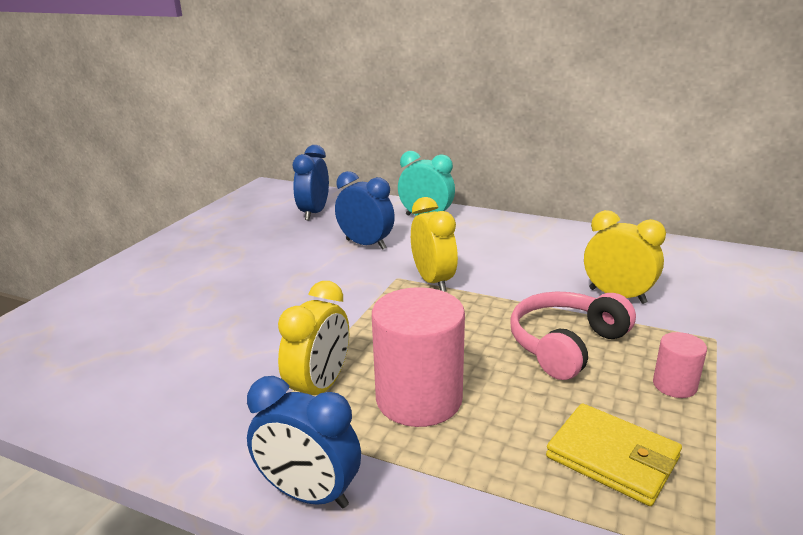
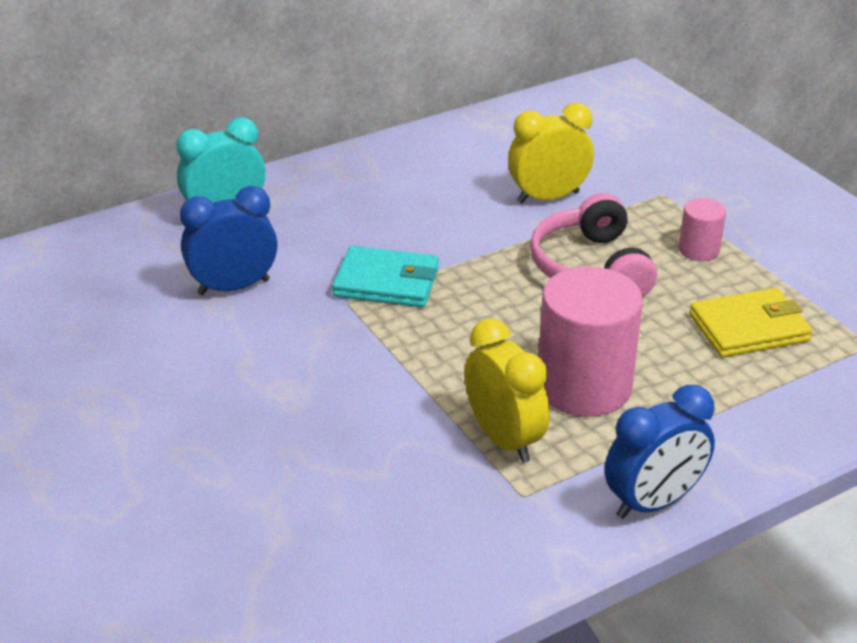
camera: 55 degrees left, 10 degrees up
(314, 213) = (75, 288): blue clock -> none
(433, 281) = (386, 282): yellow clock -> turquoise wallet

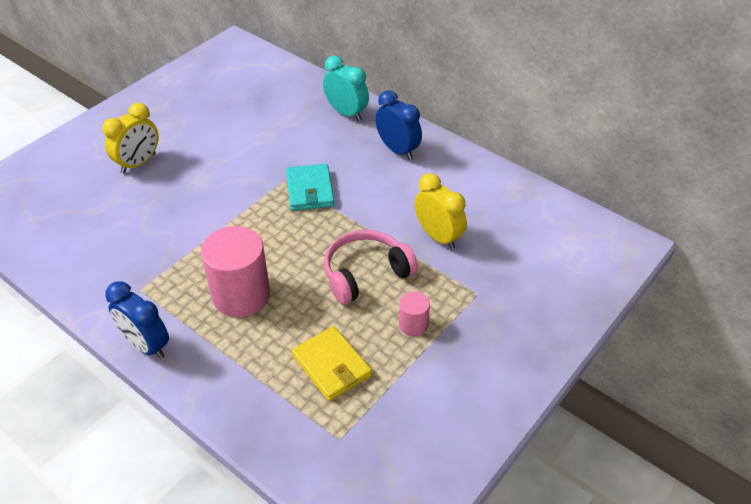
camera: 70 degrees right, 10 degrees up
(233, 287) = (280, 136): blue clock -> blue clock (398, 150)
(504, 439) = (184, 271): yellow clock -> yellow clock (138, 163)

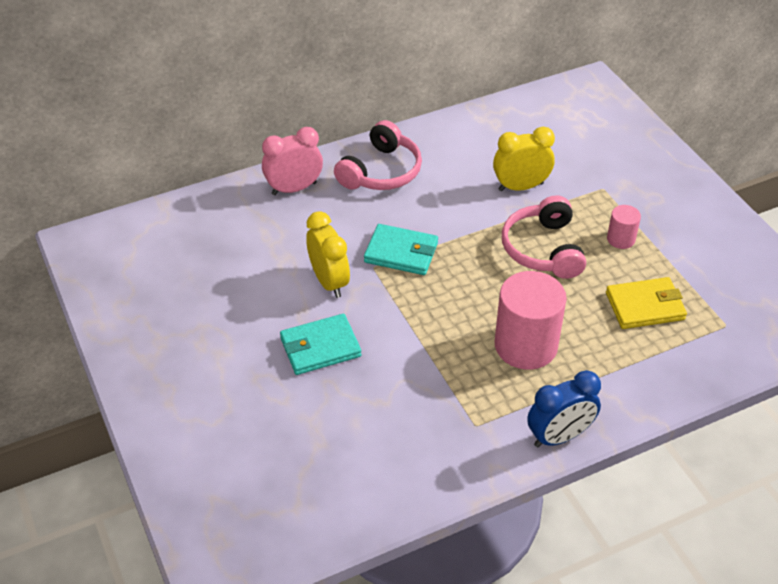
camera: 65 degrees left, 0 degrees up
(138, 163) = (258, 384): yellow clock -> yellow clock (329, 282)
(186, 180) = (320, 347): none -> turquoise wallet
(346, 113) = (294, 188): turquoise clock -> pink clock
(398, 150) = (381, 172): blue clock -> pink headphones

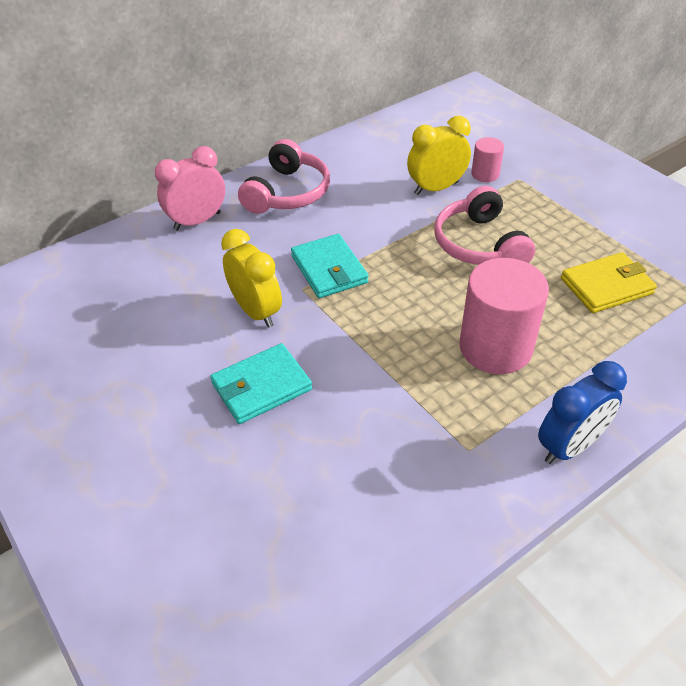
camera: 10 degrees left, 0 degrees up
(401, 252) = (329, 269): turquoise wallet -> turquoise wallet turned 60 degrees clockwise
(621, 239) = (555, 223): pink cylinder -> pink cylinder (485, 174)

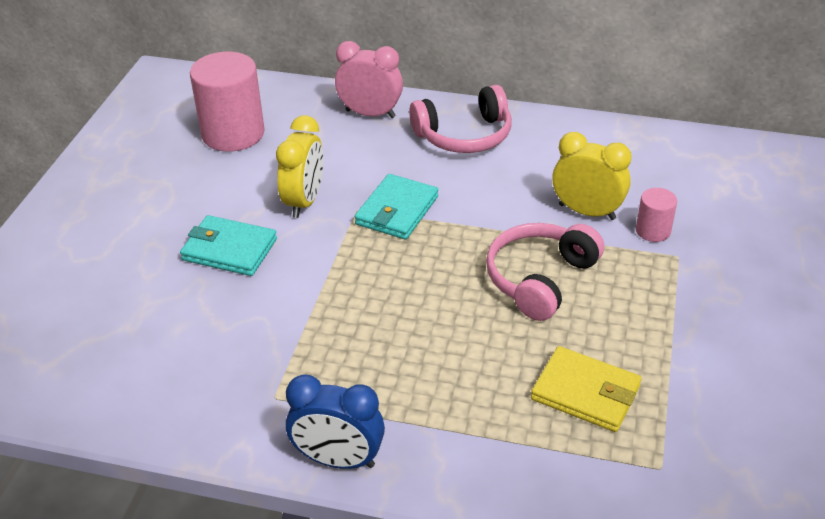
camera: 50 degrees right, 5 degrees down
(495, 347) = (411, 356): pink cylinder -> pink cylinder (233, 133)

